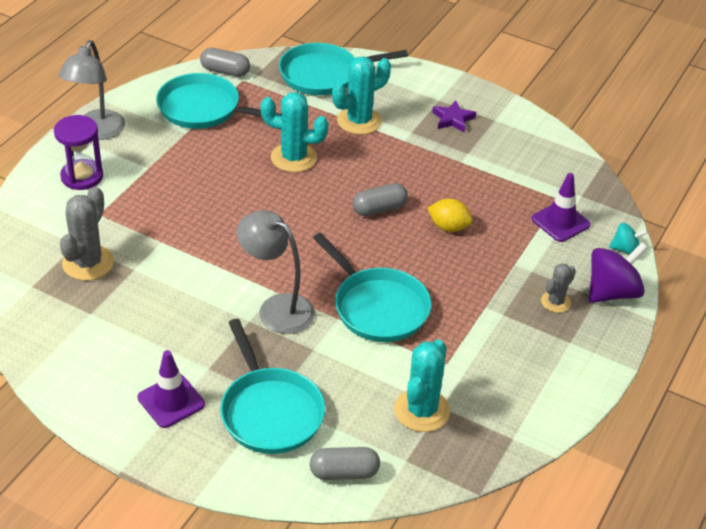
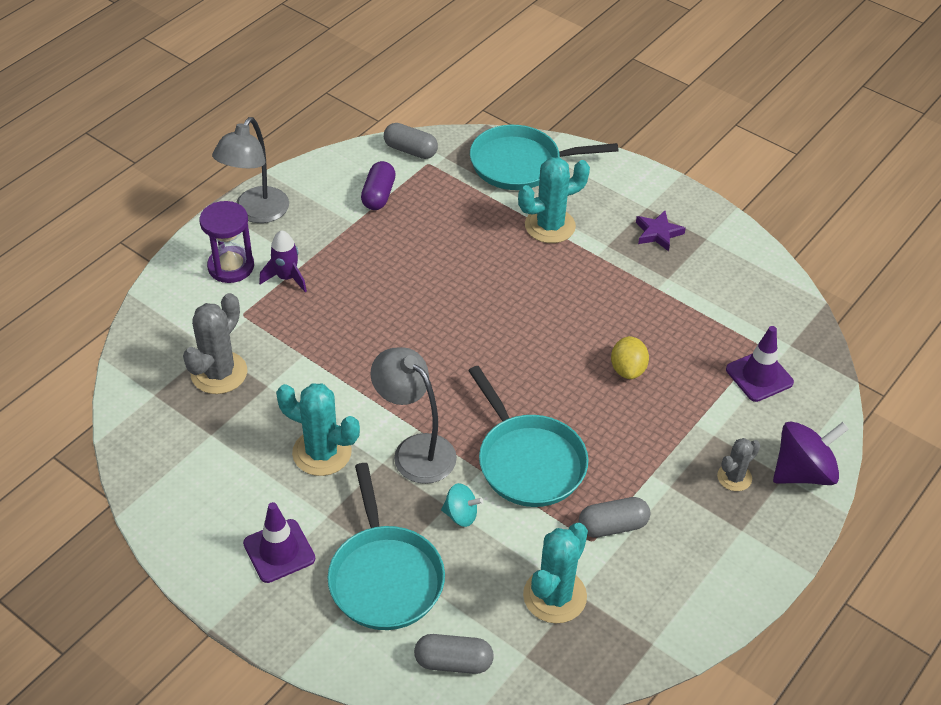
camera: 10 degrees right, 5 degrees up
(134, 181) = (286, 278): none -> purple rocket
(203, 109) = (378, 195): turquoise pan -> purple capsule
(293, 158) = (467, 265): turquoise cactus -> turquoise cactus (322, 452)
(379, 209) = (553, 339): grey capsule -> grey capsule (612, 526)
(448, 227) = (627, 369): yellow lemon -> yellow lemon turned 60 degrees clockwise
(625, 249) = (829, 419): turquoise spinning top -> turquoise spinning top (461, 515)

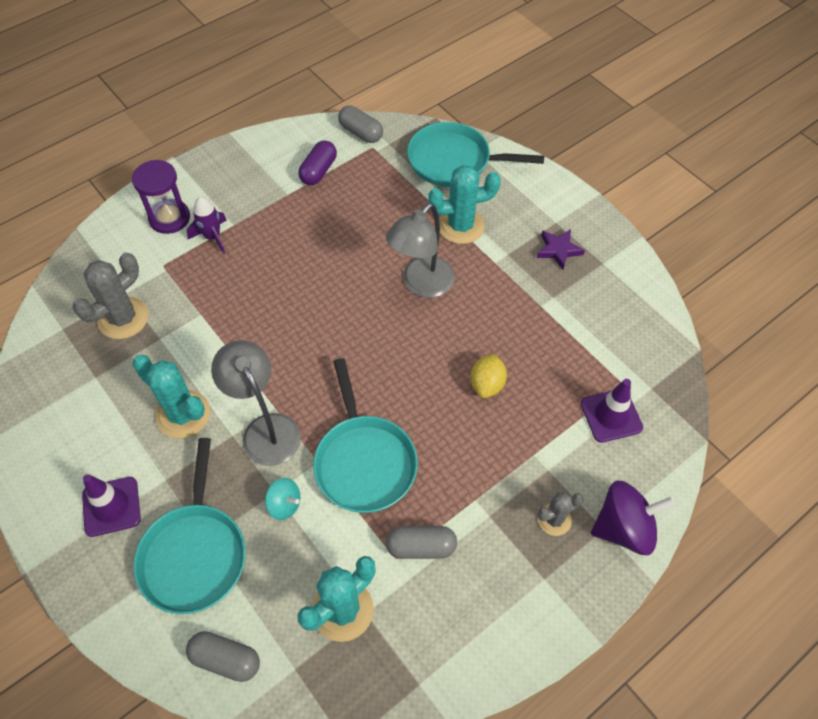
camera: 15 degrees right, 10 degrees up
(256, 213) = (209, 171): grey lamp -> grey lamp (421, 285)

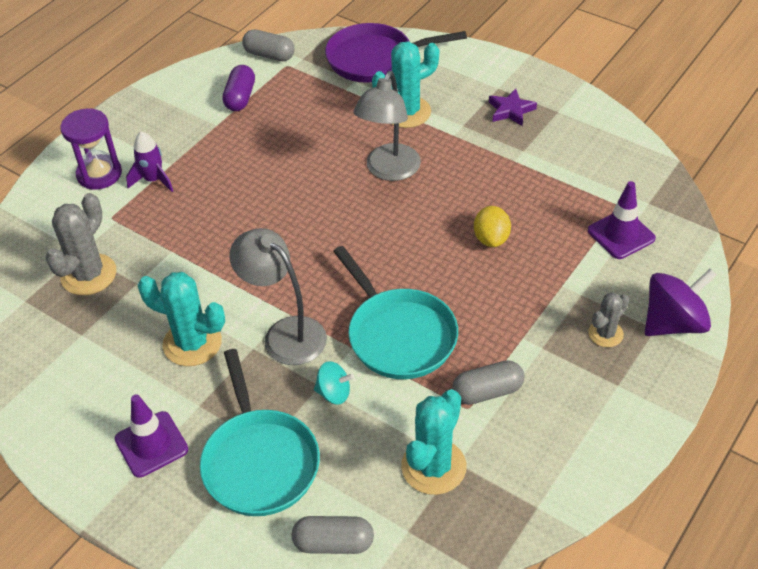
camera: 15 degrees left, 10 degrees down
(454, 161) = (375, 59): turquoise pan -> purple pan

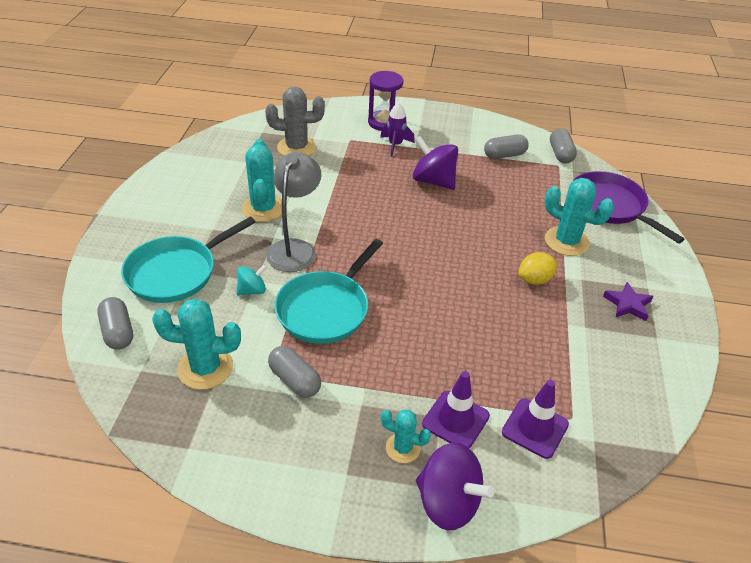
camera: 60 degrees right, 5 degrees down
(151, 444) = (172, 219): purple traffic cone -> purple traffic cone (455, 420)
(240, 98) = (504, 155): purple capsule -> grey capsule
(245, 172) = (433, 181): none -> purple spinning top
(334, 393) = (252, 290): turquoise spinning top -> turquoise spinning top turned 105 degrees counterclockwise
(389, 171) = (493, 251): grey lamp -> none
(491, 239) = (463, 335): yellow lemon -> yellow lemon (534, 280)
(605, 334) = (402, 448): grey cactus -> turquoise cactus

